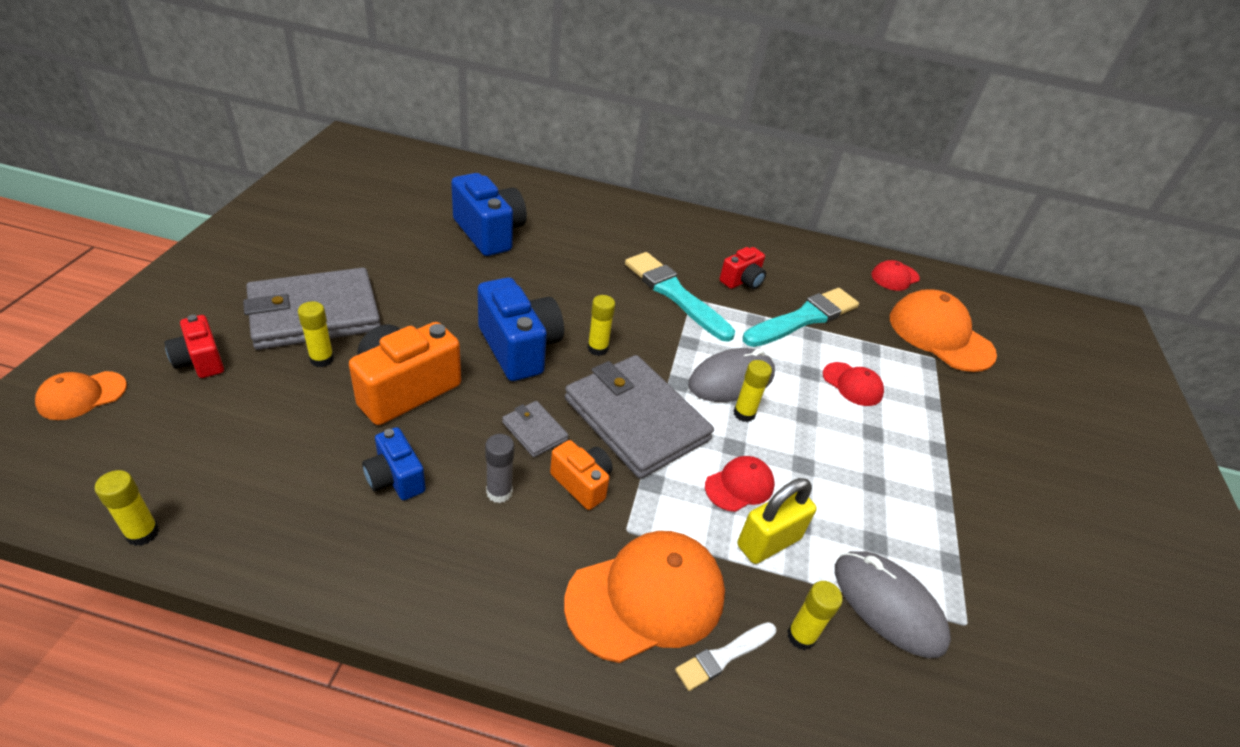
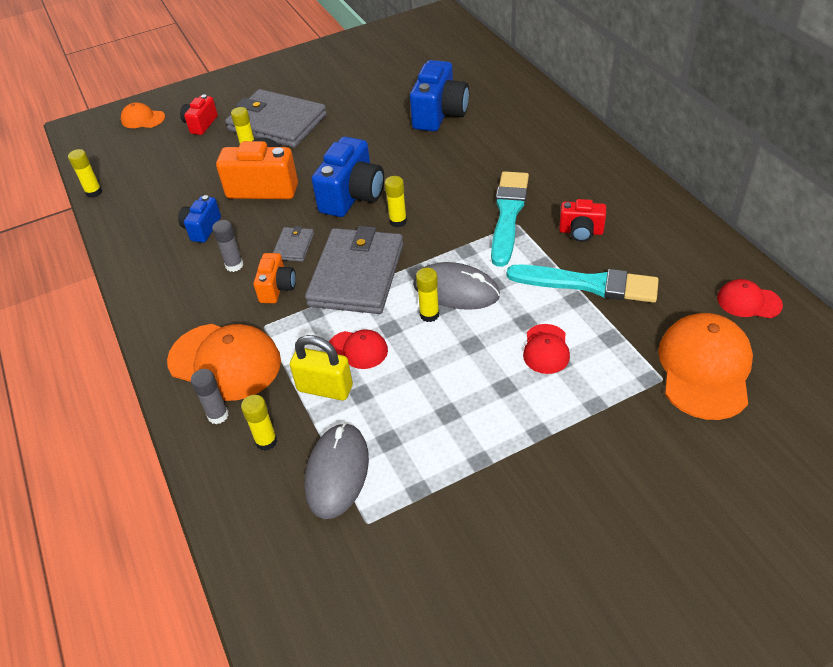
camera: 60 degrees right, 5 degrees up
(724, 656) = (218, 415): white brush -> grey glue stick

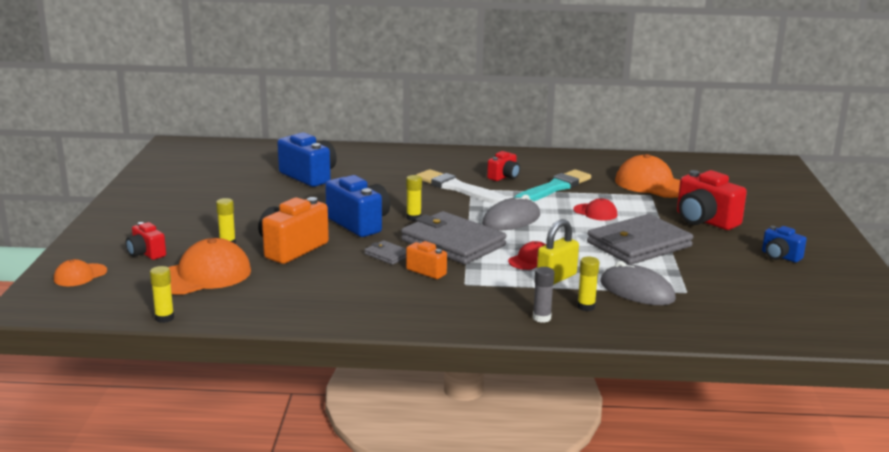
camera: 65 degrees left, 25 degrees down
(202, 228) = (307, 282): blue camera -> blue camera (780, 256)
(225, 361) = (487, 305): orange cap -> orange cap (202, 275)
(234, 265) = (377, 279): grey glue stick -> none
(277, 123) = (208, 226): grey wallet -> grey wallet (639, 244)
(429, 314) = (524, 232): yellow glue stick -> none
(508, 215) = (458, 188): turquoise brush -> white brush
(622, 468) = (704, 221): none -> red camera
(748, 302) = (615, 162): red cap -> none

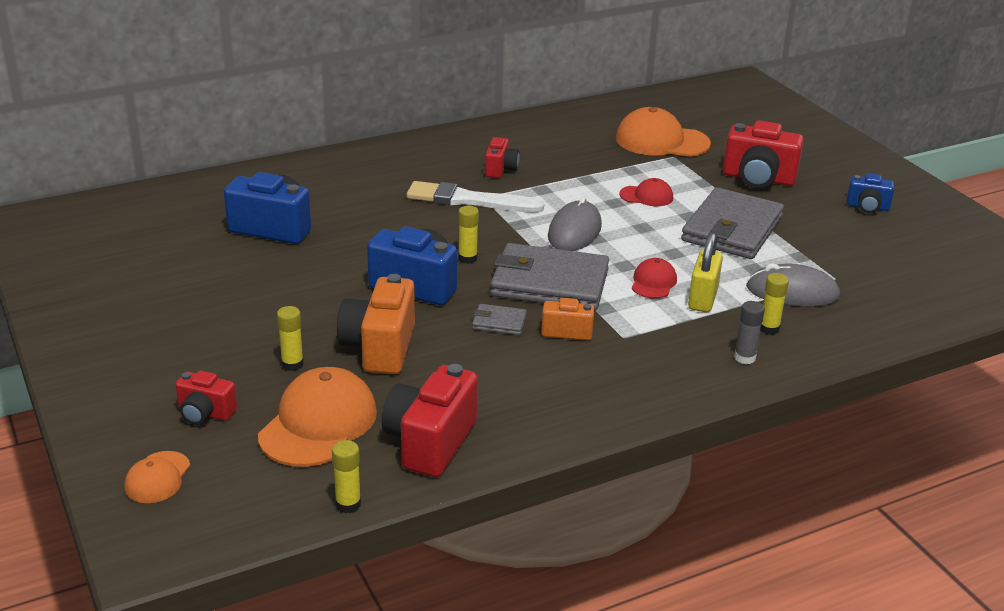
camera: 30 degrees left, 10 degrees up
(255, 303) = (430, 442): none -> red camera
(553, 188) = (570, 173): turquoise brush -> none

